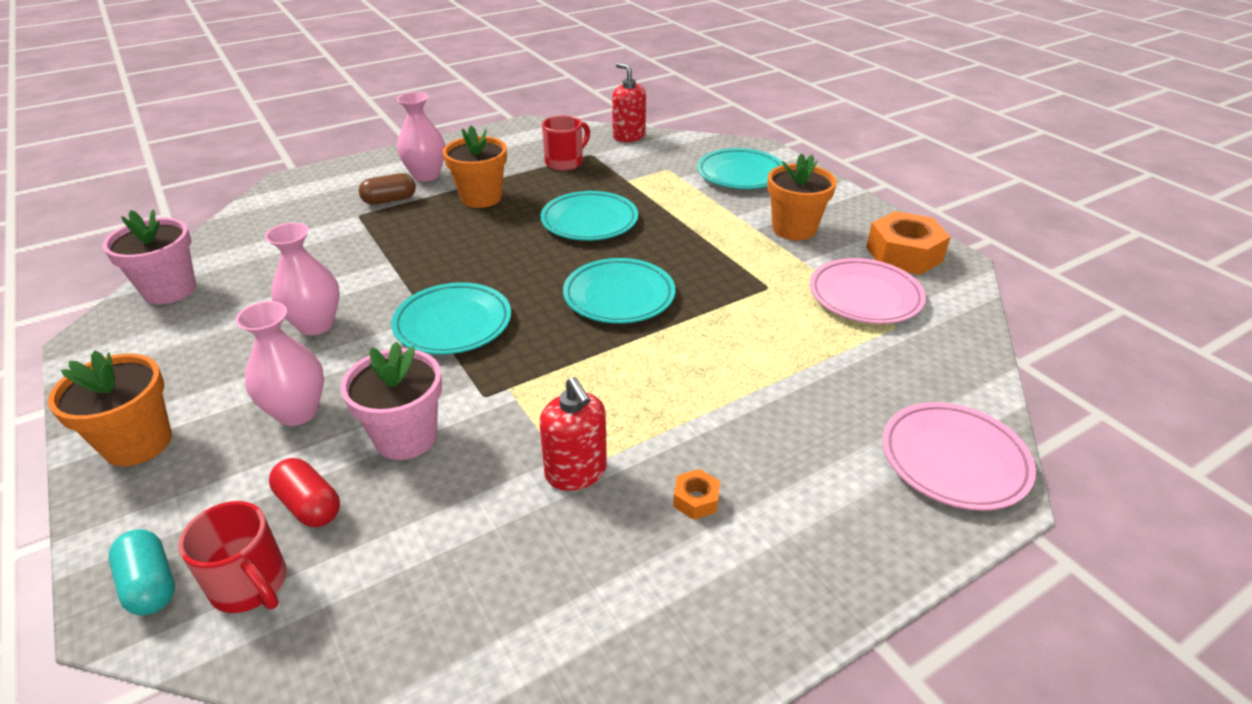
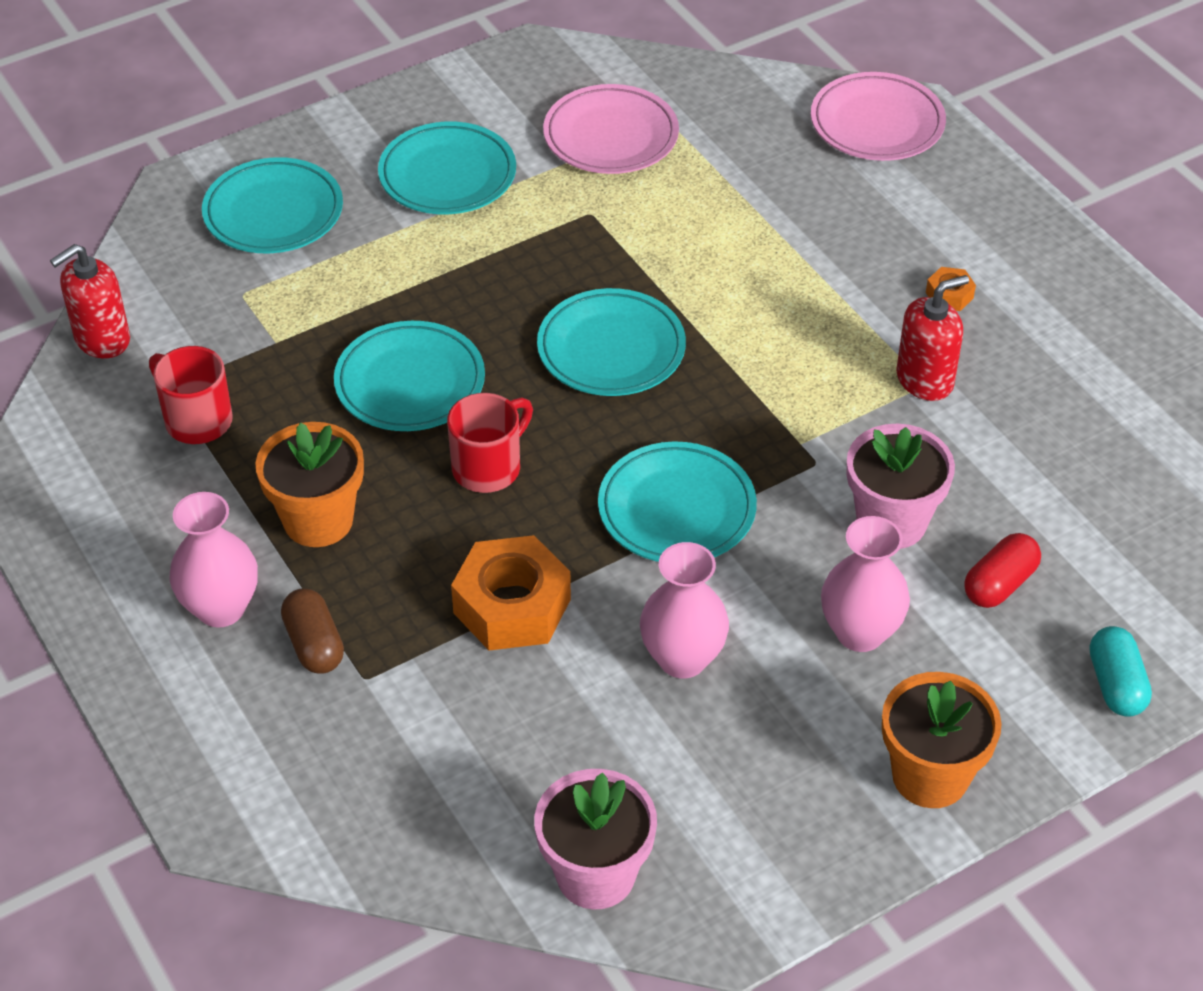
camera: 90 degrees left, 10 degrees up
(150, 584) = (1116, 684): turquoise capsule -> turquoise capsule turned 60 degrees counterclockwise
(251, 585) = (1101, 604): red mug -> red mug (488, 467)
(794, 229) = (447, 175): orange flower pot -> turquoise plate
(904, 254) = (516, 89): orange nut -> orange nut (512, 606)

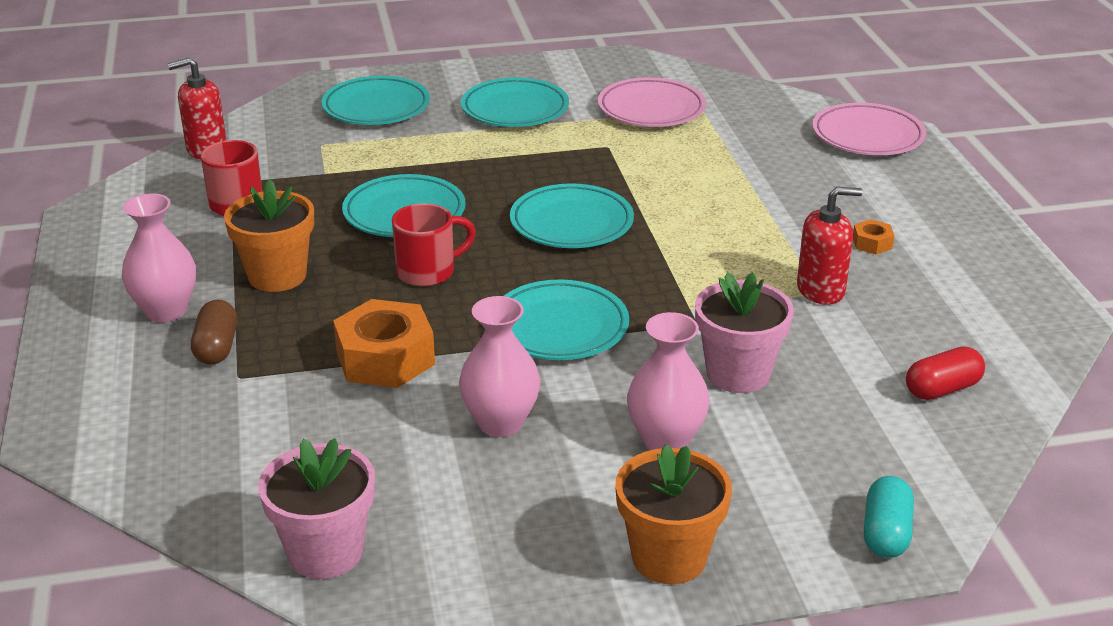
camera: 20 degrees right, 15 degrees down
(999, 584) = (812, 436): red capsule -> red capsule (942, 389)

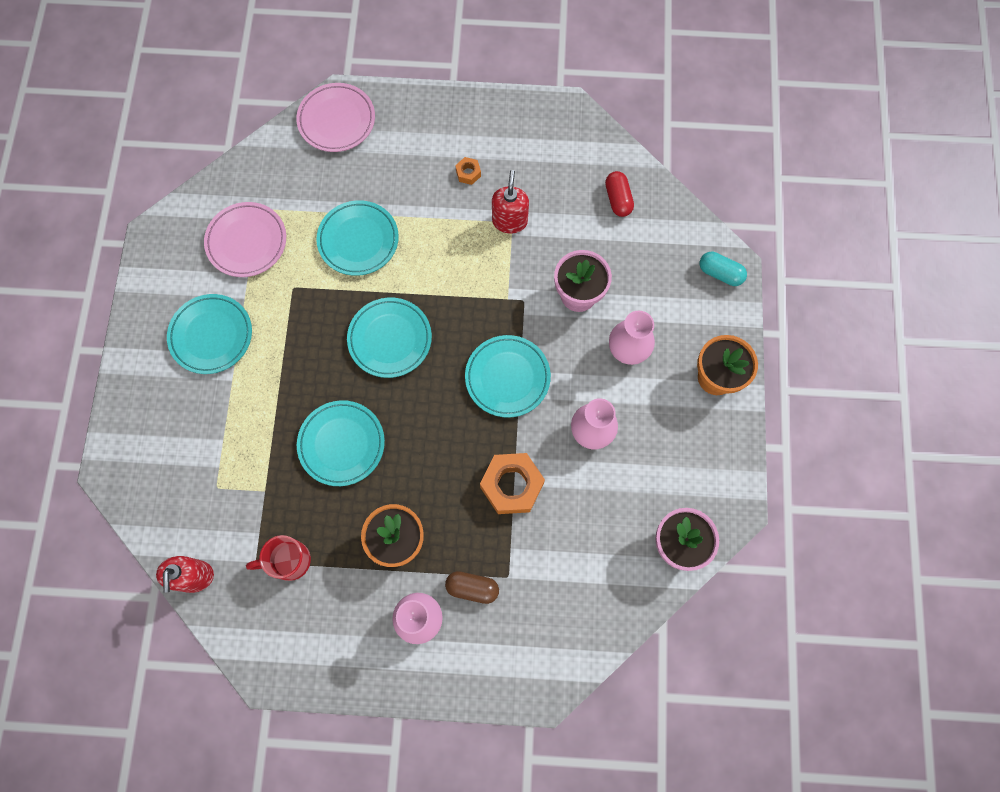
camera: 75 degrees left, 40 degrees up
(376, 107) = (169, 437): turquoise plate -> turquoise plate (358, 240)
(428, 272) = (422, 442): red mug -> none

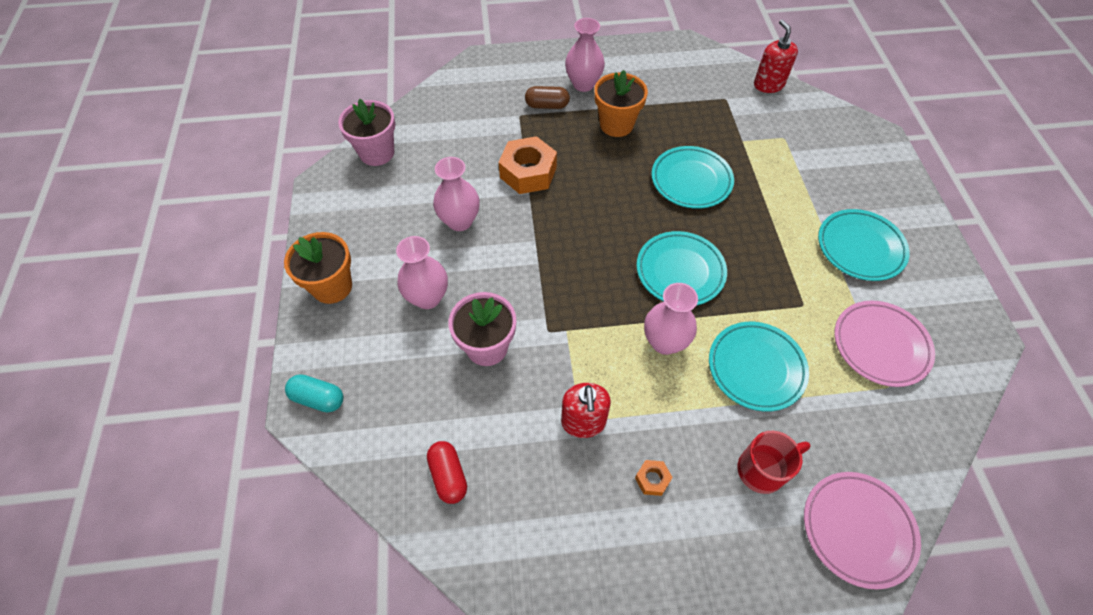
camera: 170 degrees right, 15 degrees down
(289, 561) = (700, 102): red mug -> red mug (762, 470)
(426, 274) = (664, 342): none -> pink vase
(507, 377) = (550, 255): turquoise plate -> none

